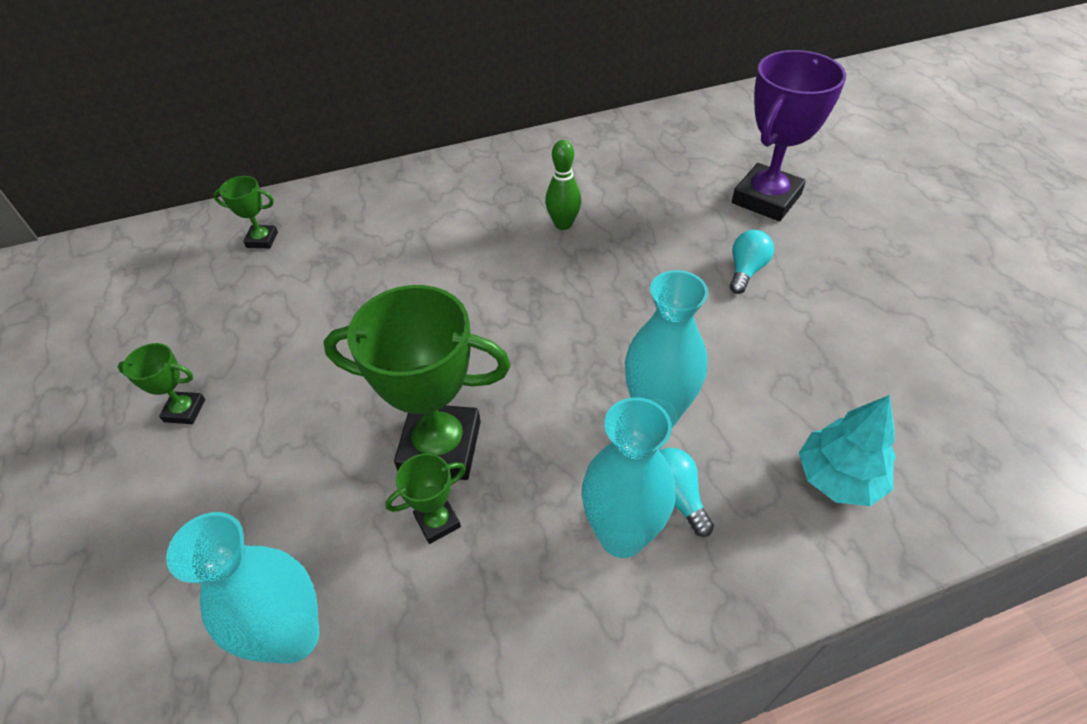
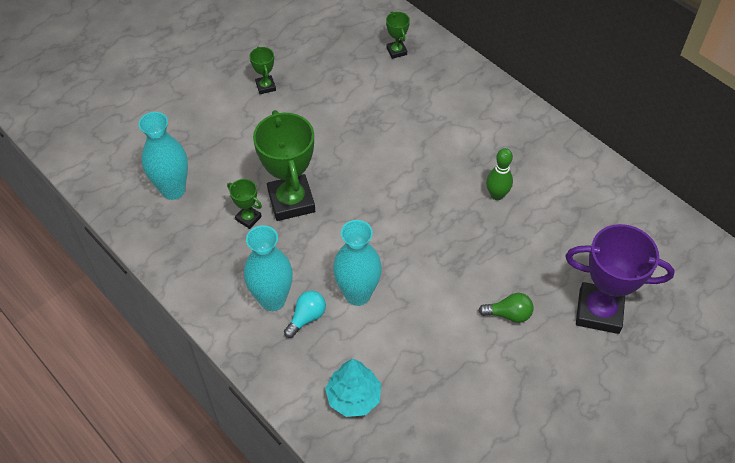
camera: 65 degrees right, 5 degrees up
(746, 270) = (508, 314): turquoise light bulb -> green light bulb

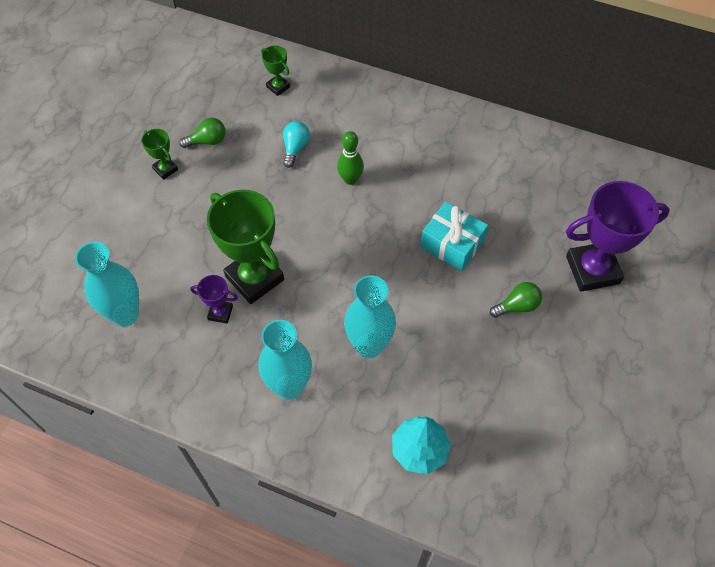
camera: 25 degrees left, 5 degrees up
(248, 218) = (220, 313): green trophy -> purple trophy
(306, 317) = (332, 390): turquoise light bulb -> turquoise light bulb (295, 148)
(312, 76) = (207, 141): none -> green light bulb
(478, 238) = (452, 244): none -> turquoise gift
(496, 195) = (446, 195): green bowling pin -> green bowling pin (350, 179)

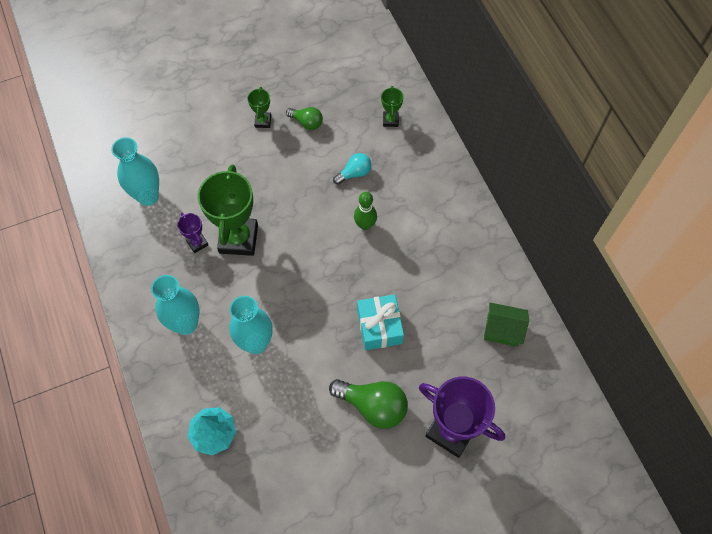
camera: 45 degrees right, 5 degrees up
(517, 306) = (373, 406): green light bulb -> green light bulb, size x1.72
(541, 168) = (502, 330): none -> green house

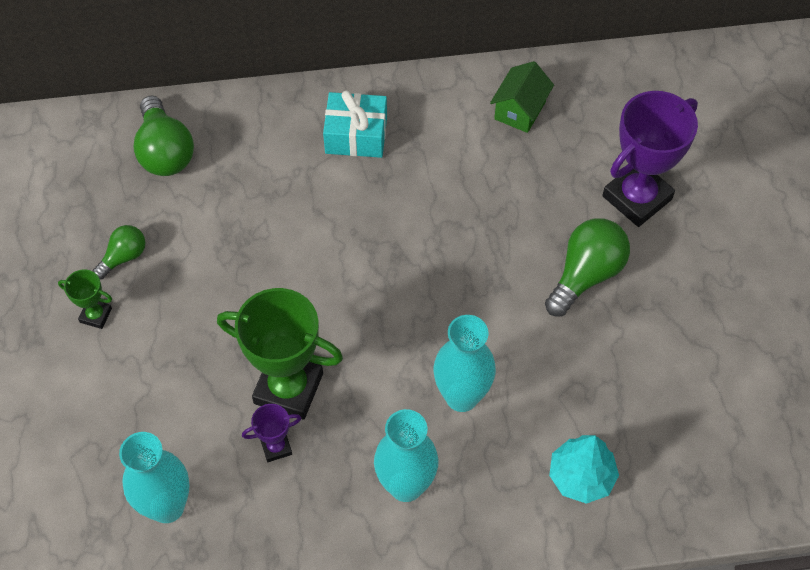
camera: 75 degrees left, 5 degrees down
(354, 173) = (235, 216): turquoise light bulb -> none
(365, 225) = (322, 222): green bowling pin -> none
(379, 327) = (478, 241): turquoise gift -> turquoise gift (356, 135)
(390, 120) = (165, 152): green trophy -> green light bulb

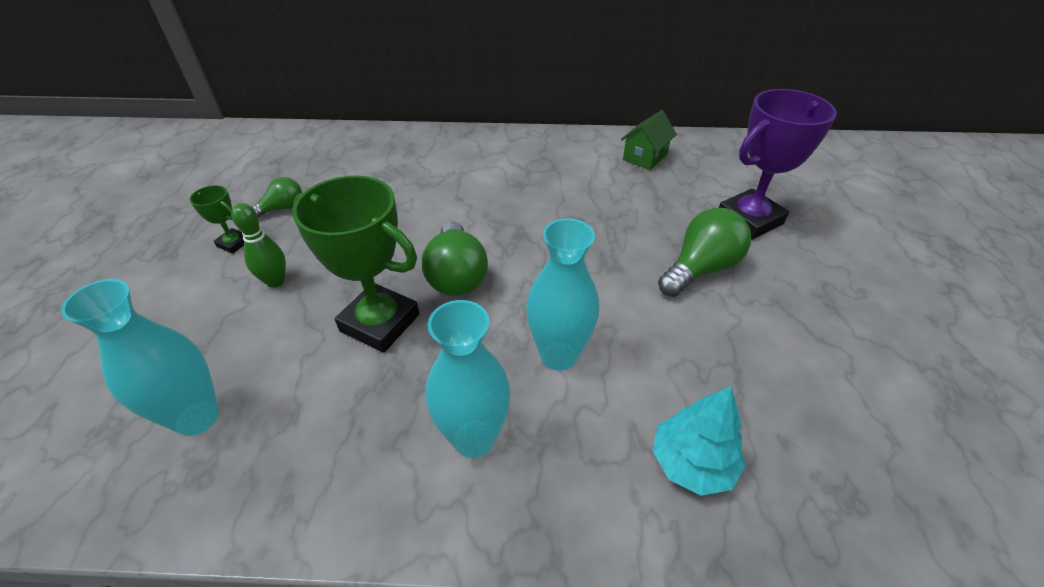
camera: 10 degrees right, 15 degrees down
(165, 152) = (352, 152): green light bulb -> green light bulb (456, 275)
(165, 357) = (275, 281): none -> green bowling pin
(276, 447) = (344, 375): purple trophy -> none
(356, 135) = (506, 158): turquoise gift -> none

